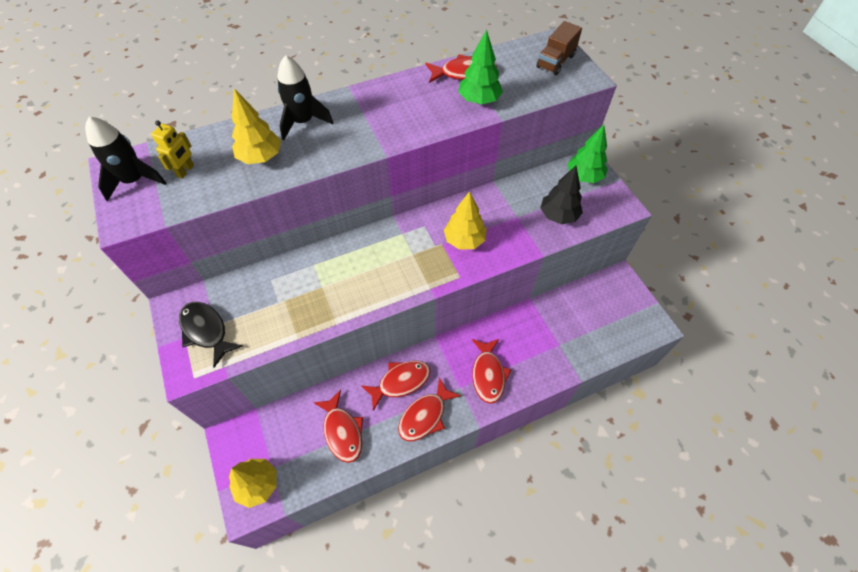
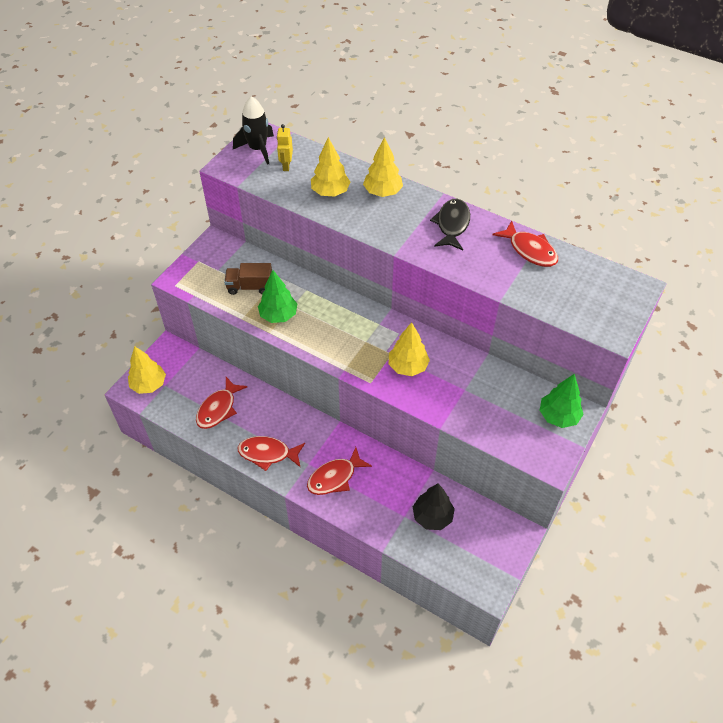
camera: 55 degrees right, 5 degrees down
(186, 171) = (286, 166): yellow robot -> yellow robot turned 105 degrees clockwise
(206, 331) = (210, 268): black fish -> black fish (452, 225)
(303, 122) = (383, 192): black rocket -> yellow tree
(400, 382) = (283, 421): red fish -> none
(479, 100) = (507, 276): green tree -> green tree (278, 315)
(555, 61) = (611, 301): brown truck -> brown truck (250, 287)
(558, 216) = (493, 418): black tree -> black tree (432, 516)

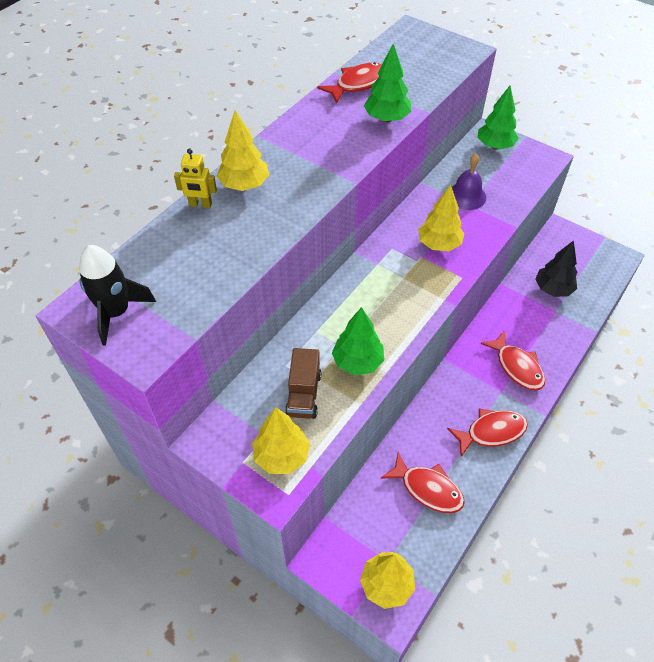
camera: 85 degrees left, 0 degrees up
(268, 453) = (491, 432): red fish -> red fish turned 120 degrees counterclockwise
(286, 166) = (165, 279): yellow robot -> yellow robot (200, 204)
(330, 192) = (233, 234): yellow tree -> yellow tree (281, 456)
(452, 225) = (312, 133): black fish -> none
(475, 389) = (466, 196): none -> purple bell
(482, 271) = (386, 119): none -> green tree

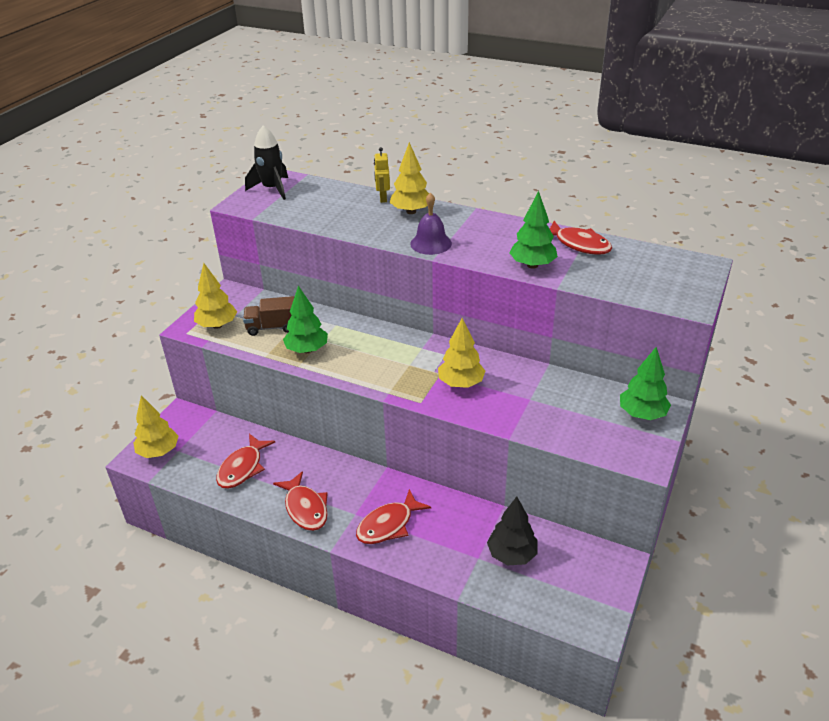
camera: 80 degrees right, 15 degrees down
(466, 196) = (542, 397): purple bell -> purple bell (431, 243)

